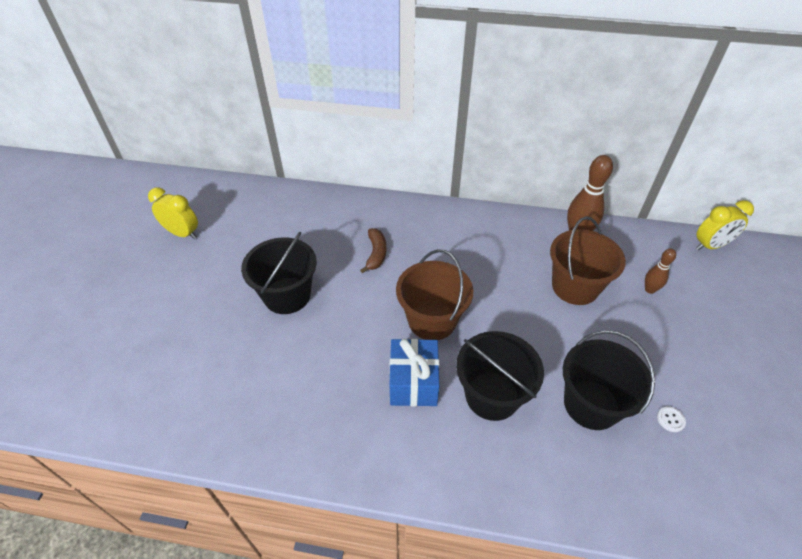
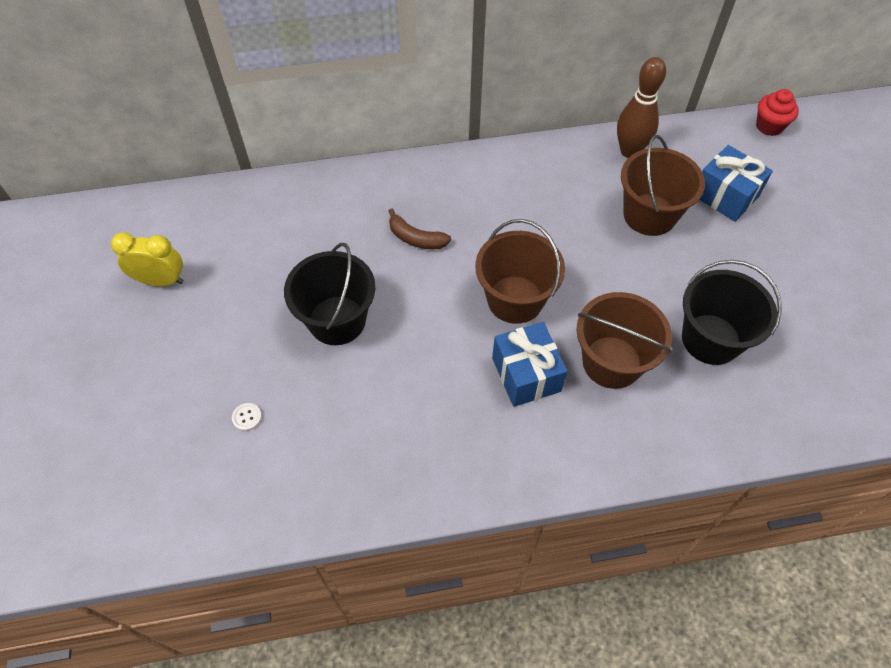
camera: 20 degrees left, 10 degrees up
(376, 254) = (416, 238): brown banana -> brown banana turned 135 degrees clockwise
(492, 395) = (612, 362): black bucket -> brown bucket
(649, 290) = (725, 196): brown bowling pin -> blue gift
(670, 419) = (788, 330): white button -> white button (247, 417)
(710, 246) = (769, 126): yellow clock -> red cupcake

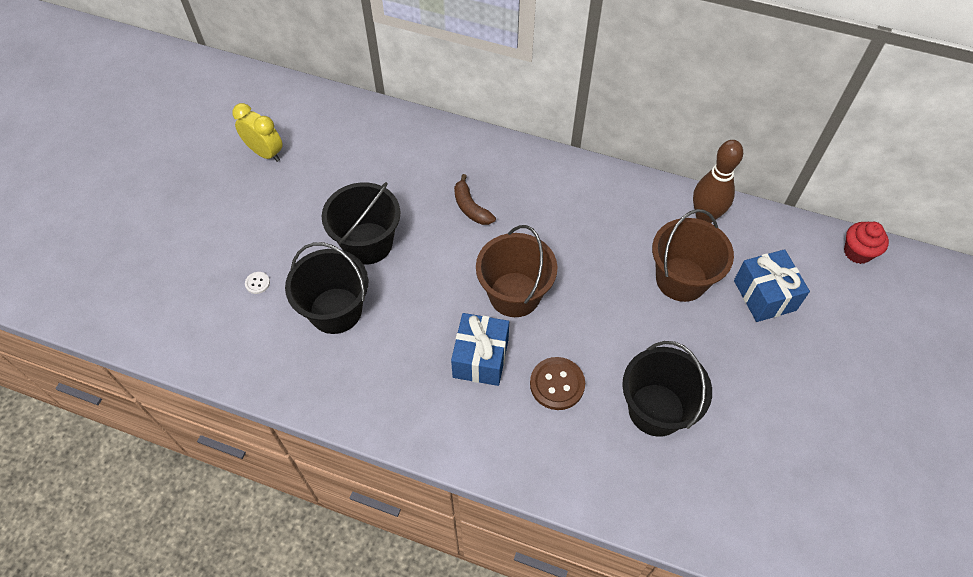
camera: 30 degrees right, 0 degrees up
(351, 402) = (335, 310): none -> black bucket
(612, 362) = (557, 384): brown bucket -> brown button

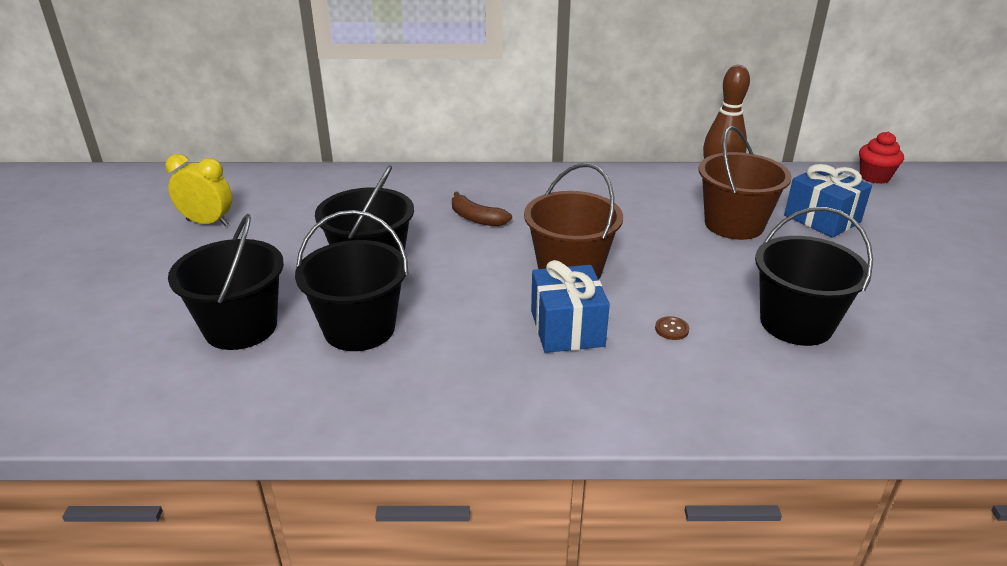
camera: 20 degrees left, 25 degrees down
(257, 283) = (241, 327): white button -> black bucket
(557, 384) = (671, 329): brown button -> brown button, size x0.48

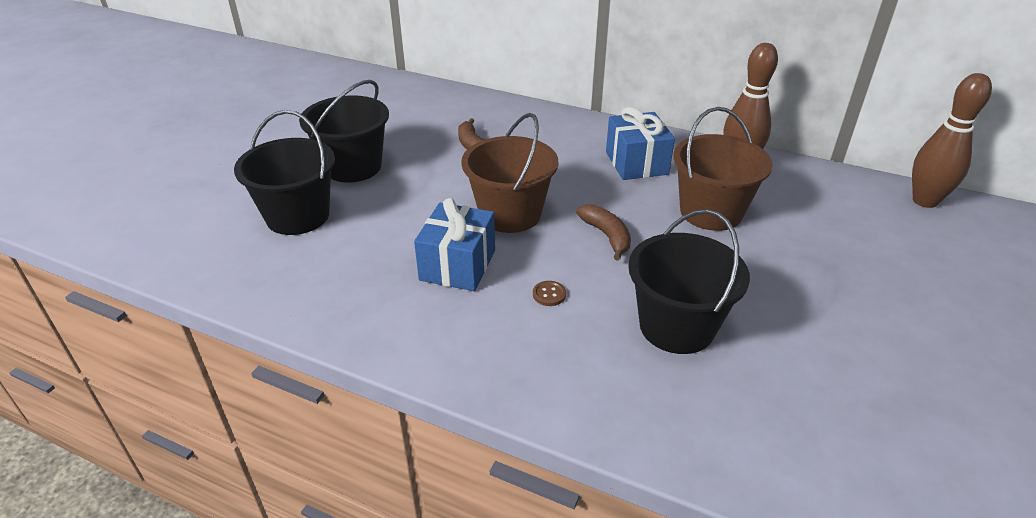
camera: 25 degrees right, 5 degrees up
(207, 223) = (270, 101): yellow clock -> none
(241, 327) = (219, 190): black bucket -> none
(671, 266) = (607, 236): none -> brown banana
(822, 219) = (814, 230): blue gift -> blue gift (636, 163)
(874, 177) = (924, 201): red cupcake -> brown bowling pin

